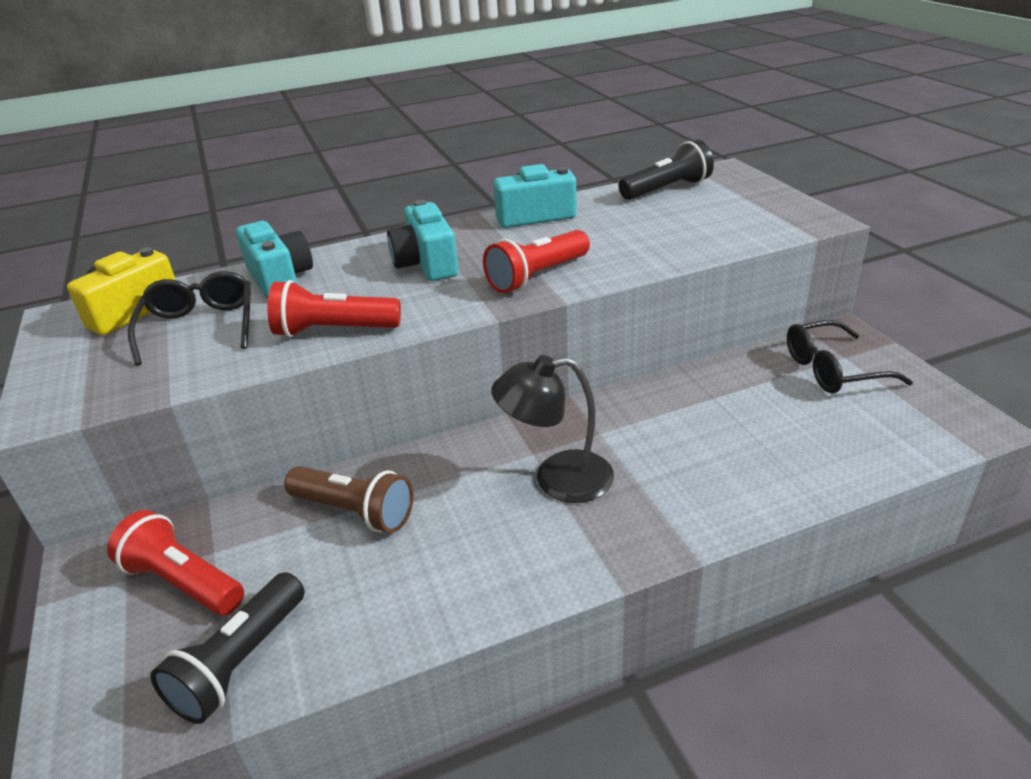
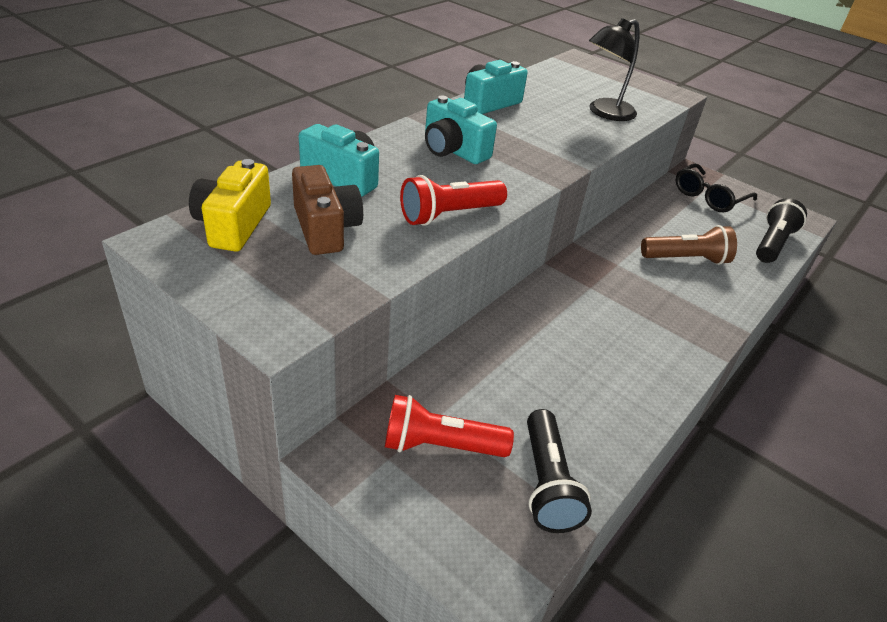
camera: 35 degrees left, 5 degrees up
(200, 326) = (325, 229): black glasses -> brown camera
(354, 512) = (513, 357): brown flashlight -> brown flashlight (686, 259)
(537, 276) = (548, 152): red flashlight -> none
(557, 479) = (623, 301): black lamp -> black lamp (604, 113)
(667, 189) = (558, 76): black flashlight -> black flashlight (772, 243)

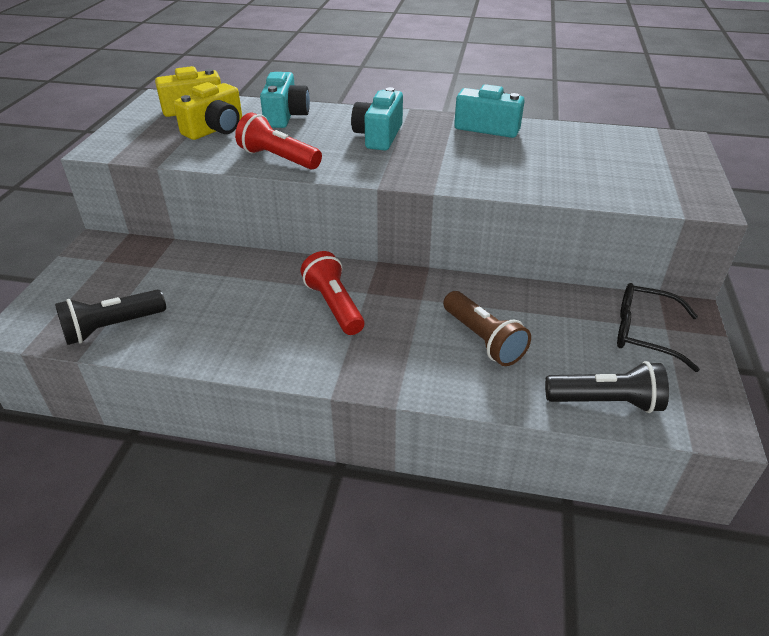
camera: 65 degrees right, 0 degrees up
(325, 229) = (215, 129): brown camera -> yellow camera
(440, 445) = (125, 275): red flashlight -> red flashlight (334, 305)
(604, 113) = (570, 177): black lamp -> none

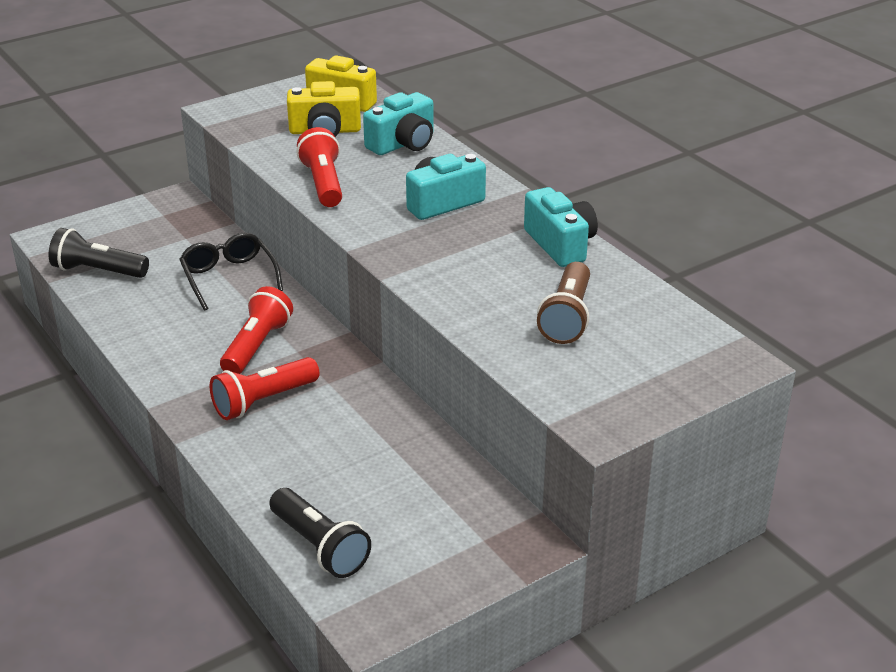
camera: 45 degrees right, 5 degrees down
(403, 337) = (263, 401): none -> red flashlight
(483, 339) = (316, 442): brown flashlight -> brown flashlight (567, 317)
(643, 333) = (455, 528): black glasses -> black glasses (229, 277)

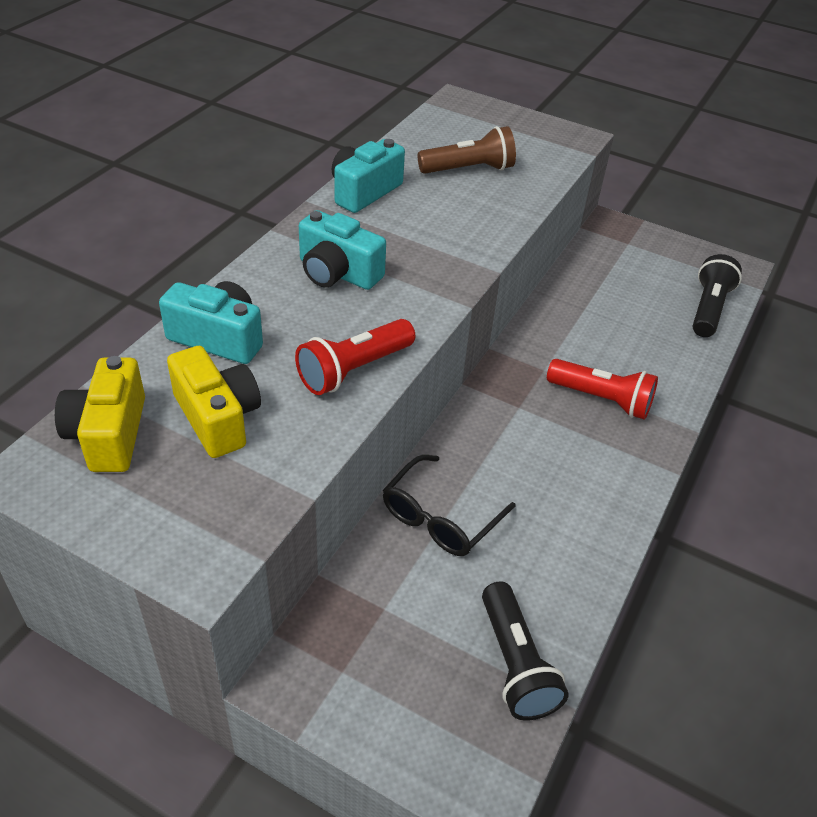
camera: 120 degrees left, 10 degrees up
(257, 346) = (535, 438): red flashlight -> none

